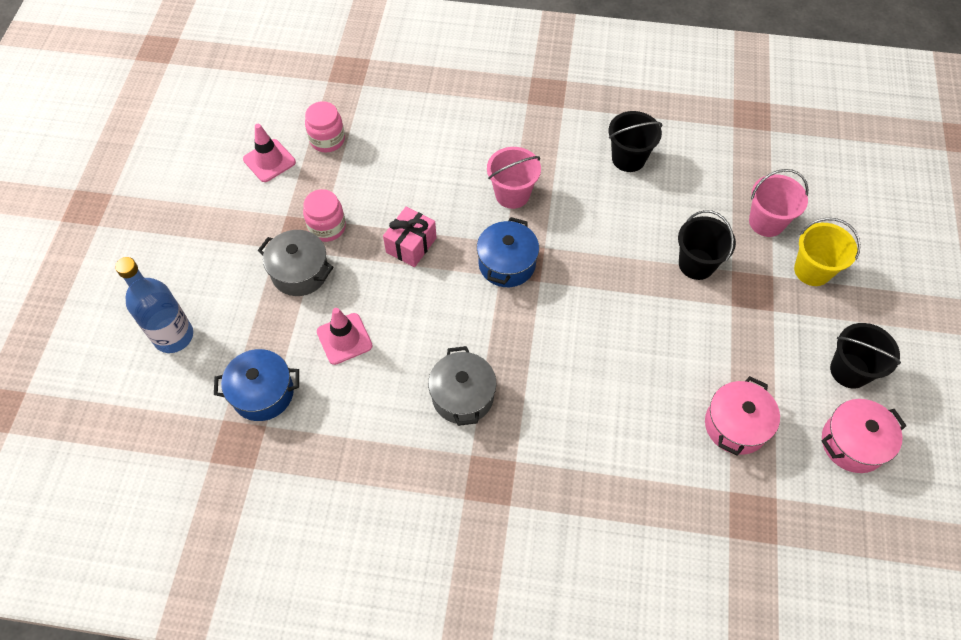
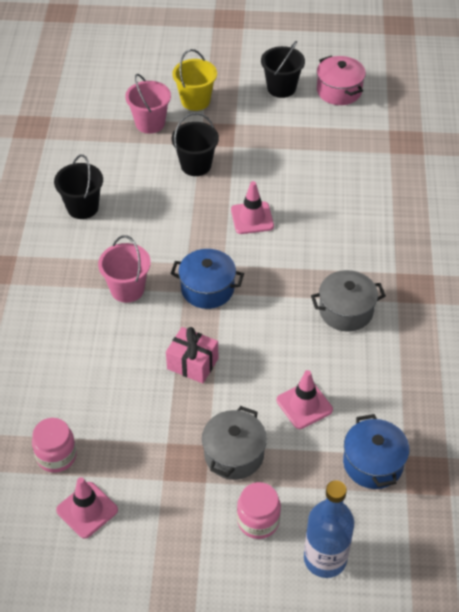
camera: 95 degrees left, 10 degrees down
(327, 227) = (176, 438): pink jar -> pink jar (258, 521)
(610, 315) = (252, 218): none -> pink traffic cone
(735, 425) = (338, 148): pink pot -> none

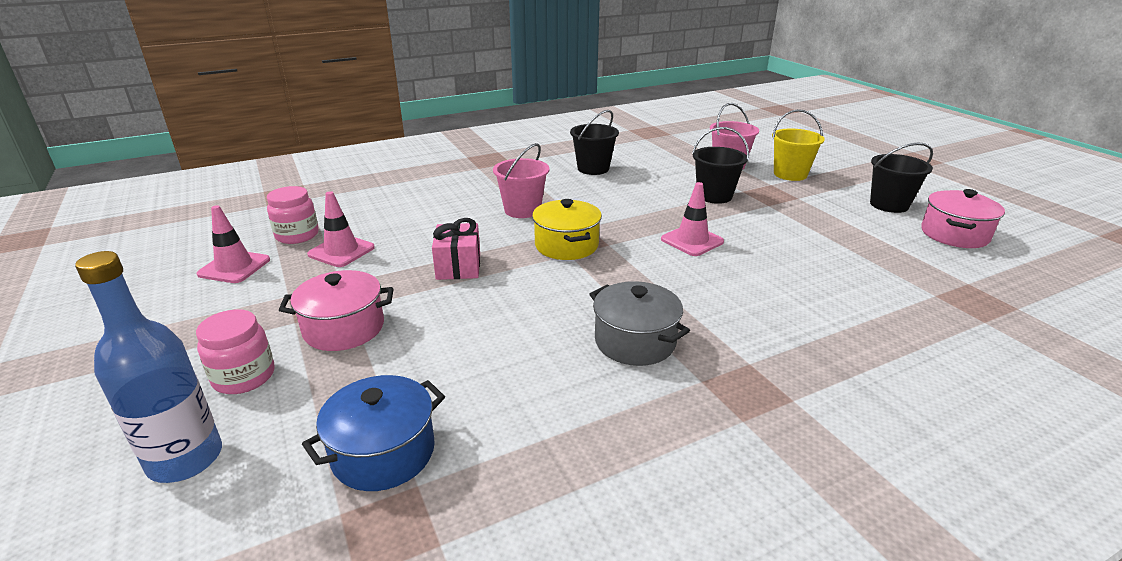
camera: 60 degrees right, 20 degrees down
(207, 289) = (566, 245): blue pot -> yellow pot
(234, 454) = (344, 328): grey pot -> pink pot
(304, 405) = (452, 356): pink traffic cone -> pink traffic cone (341, 251)

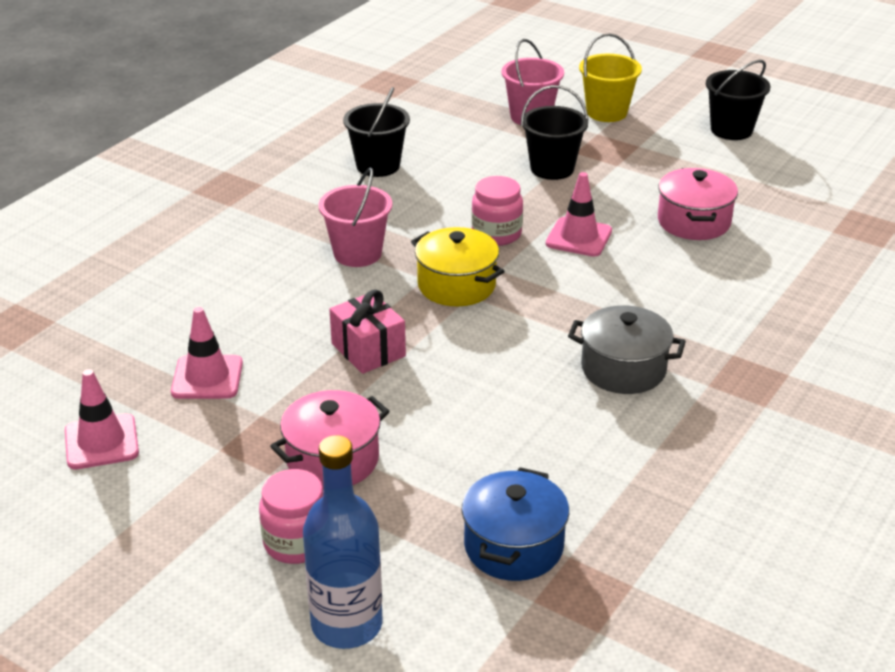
camera: 30 degrees left, 5 degrees up
(297, 235) = (120, 377): pink jar -> pink jar (496, 234)
(954, 235) = (810, 153): pink pot -> pink pot (693, 222)

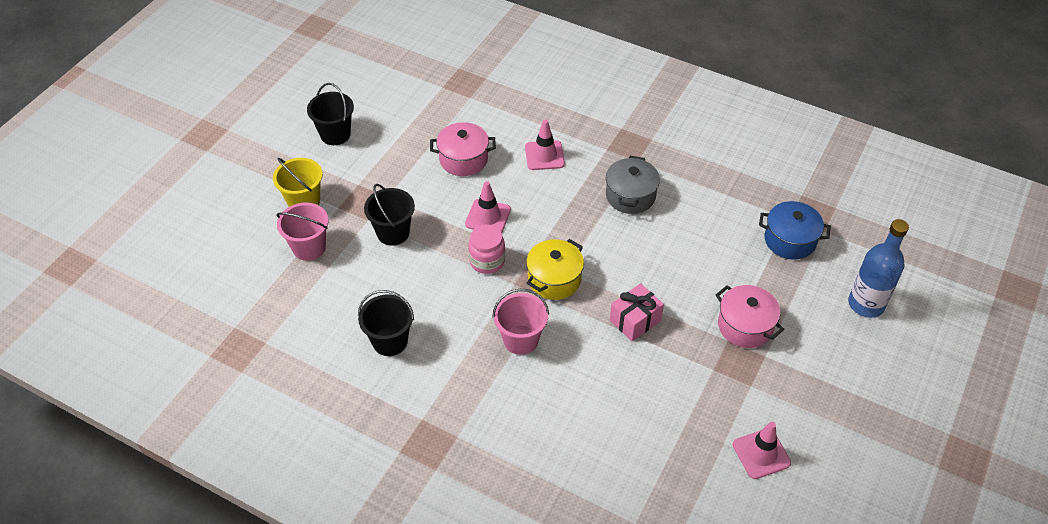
camera: 95 degrees left, 15 degrees up
(207, 378) = (682, 406): pink traffic cone -> pink traffic cone (544, 155)
(297, 542) = (816, 334): pink jar -> none

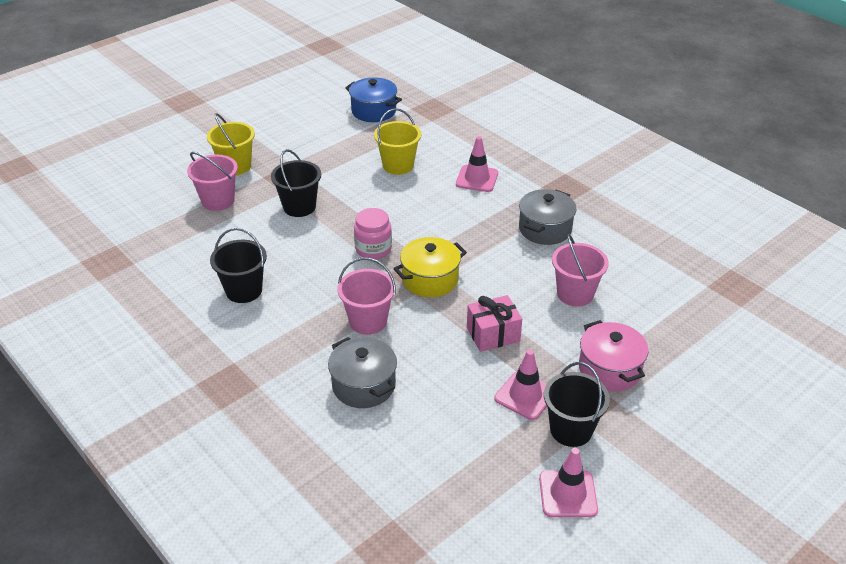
camera: 20 degrees right, 10 degrees down
(335, 134) = (294, 123): black bucket -> black bucket (571, 430)
(463, 159) = (398, 165): pink pot -> yellow bucket
(488, 217) = (394, 214): pink traffic cone -> pink traffic cone (525, 395)
(549, 406) = (363, 385): none -> grey pot
(685, 258) = (575, 294): none -> pink bucket
(790, 240) = (698, 305): blue pot -> blue pot (373, 111)
(866, 304) = (759, 384): blue bottle -> none

